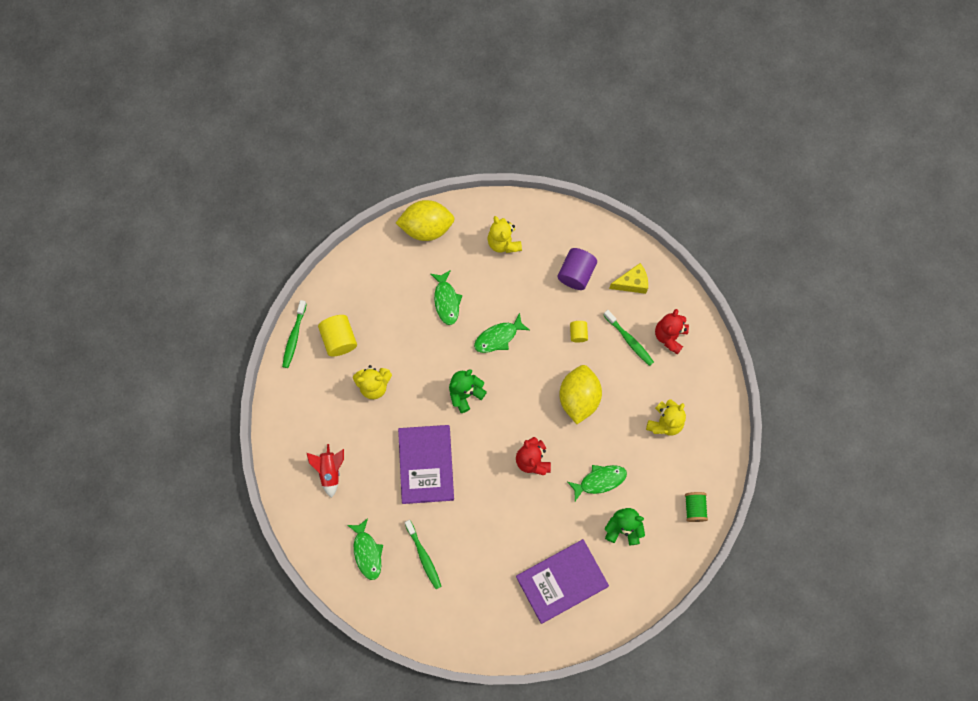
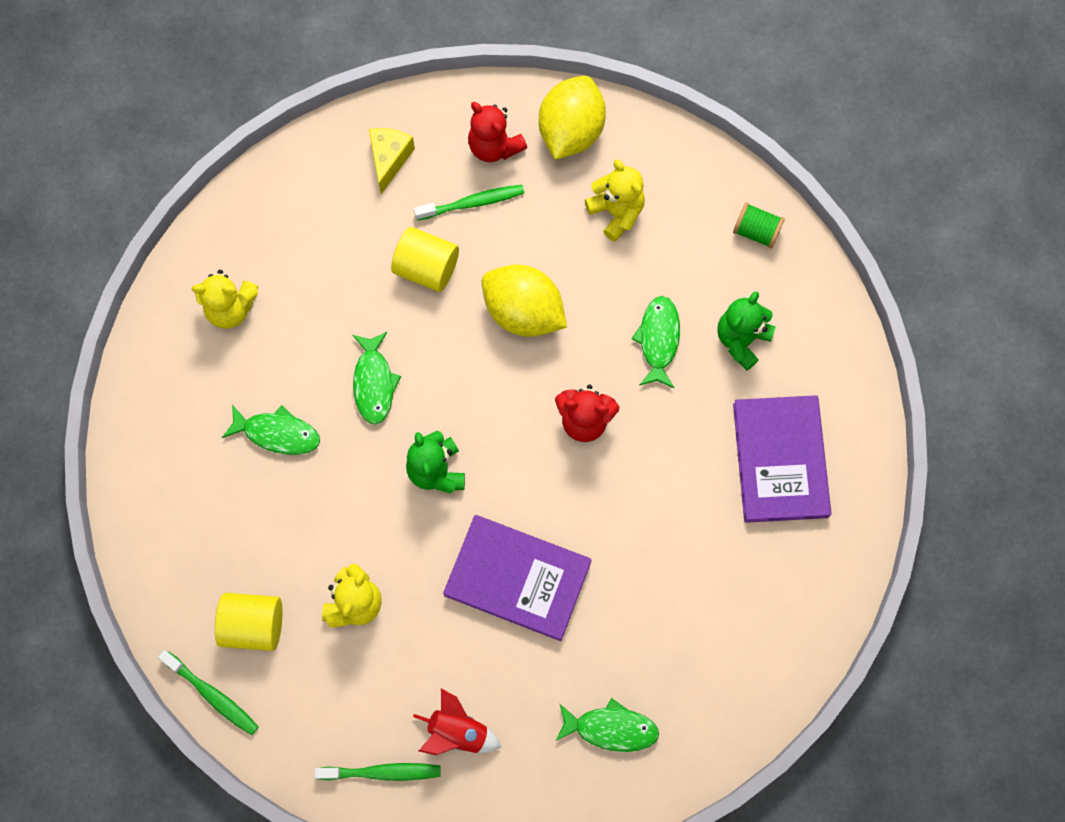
camera: 65 degrees left, 0 degrees up
(423, 556) = (656, 644): green toothbrush -> green toothbrush (382, 772)
(426, 228) = (145, 410): yellow lemon -> yellow lemon (571, 131)
(576, 274) = (334, 228): purple cylinder -> none
(578, 334) = (427, 268): yellow cylinder -> yellow cylinder, size x1.79

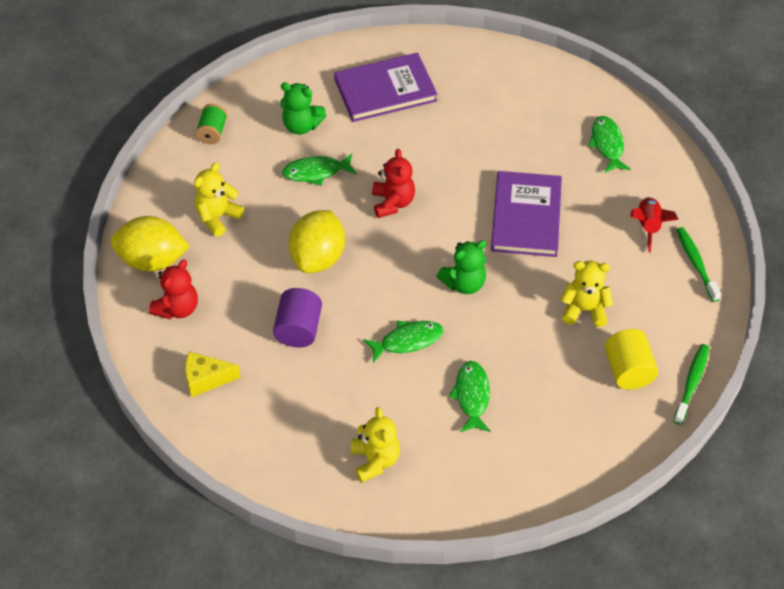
camera: 105 degrees left, 20 degrees down
(427, 268) = (298, 329): yellow cylinder -> purple cylinder
(472, 203) = (232, 311): green toothbrush -> none

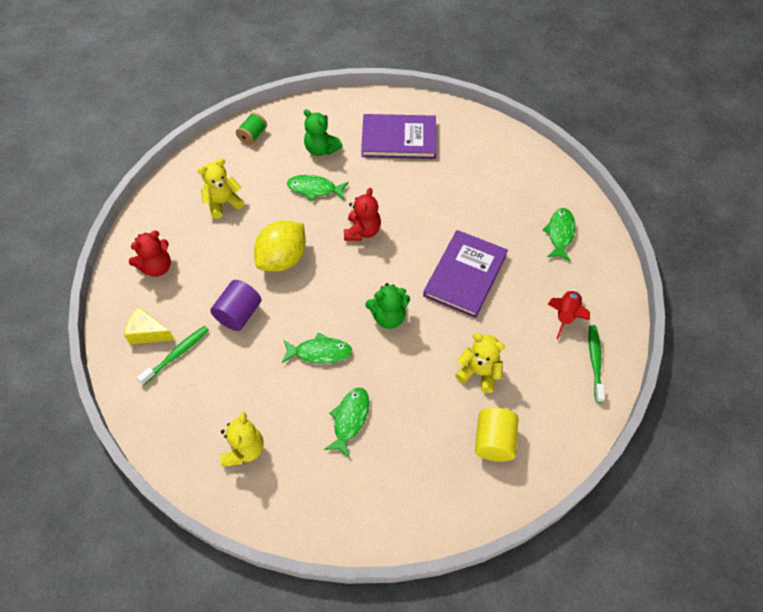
camera: 20 degrees right, 5 degrees up
(152, 260) = (158, 223): yellow lemon -> none
(692, 383) = (546, 472): green toothbrush -> green toothbrush (177, 354)

